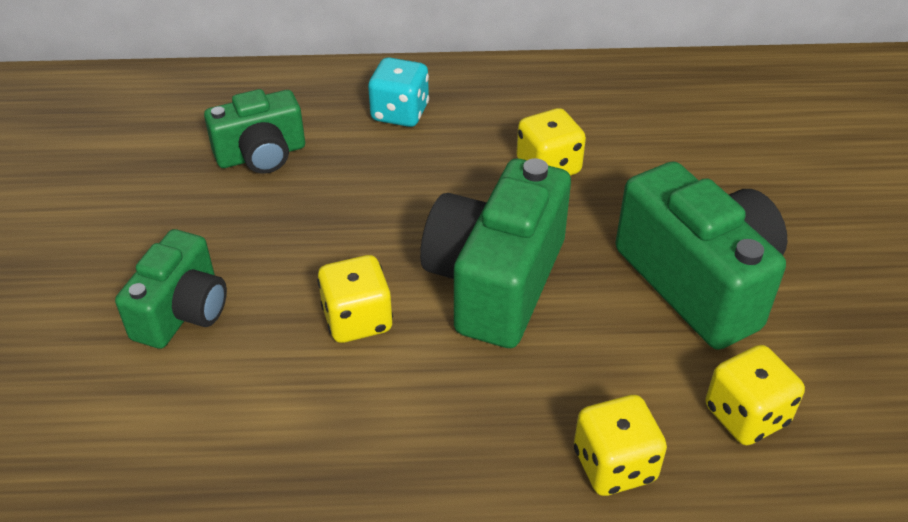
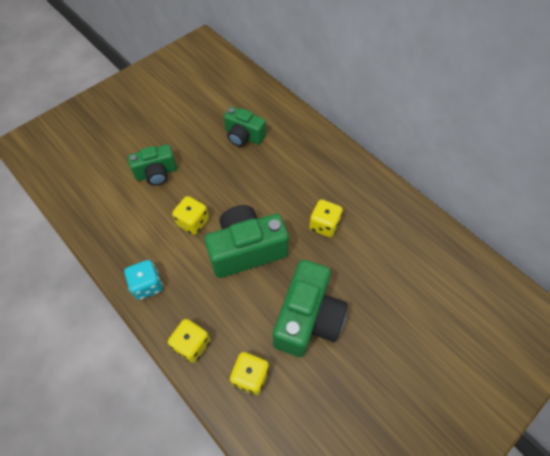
camera: 50 degrees right, 15 degrees up
(400, 113) = (306, 157): turquoise dice -> turquoise dice (147, 285)

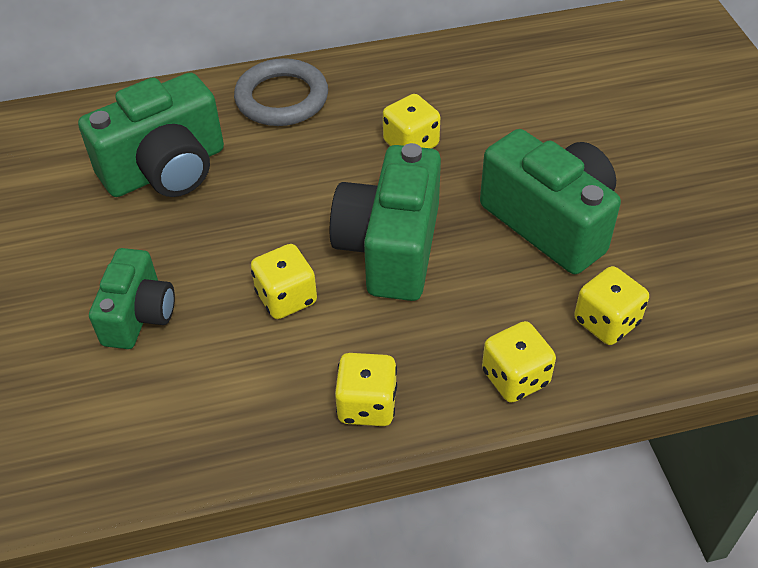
camera: 60 degrees left, 10 degrees down
(147, 285) = (367, 405): turquoise dice -> yellow dice
(244, 136) = (166, 169): green camera -> green camera, size x1.62
(319, 154) = (282, 98): none -> grey ring

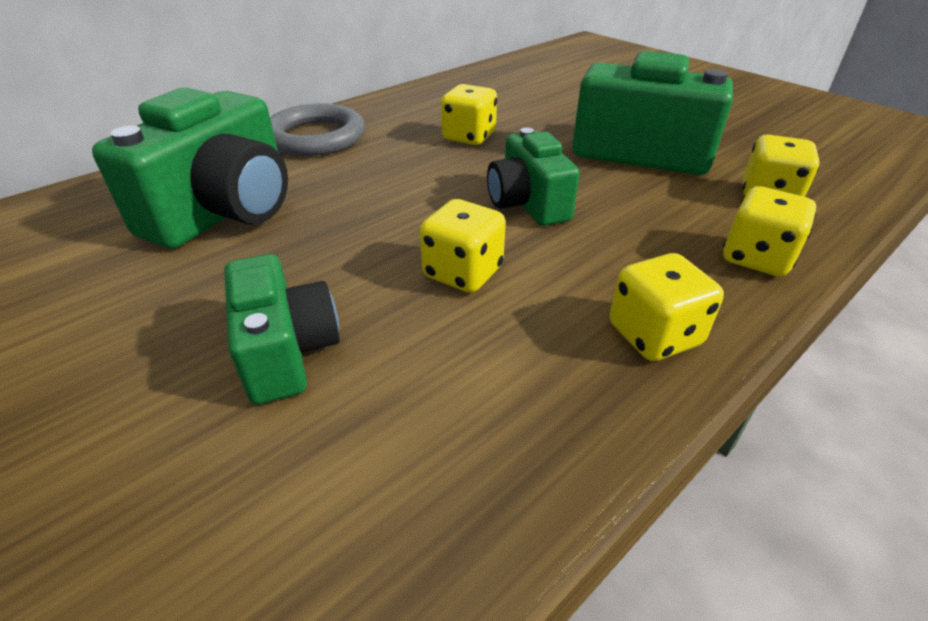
camera: 30 degrees left, 10 degrees down
(390, 248) = (527, 204): green camera -> green camera, size x0.62

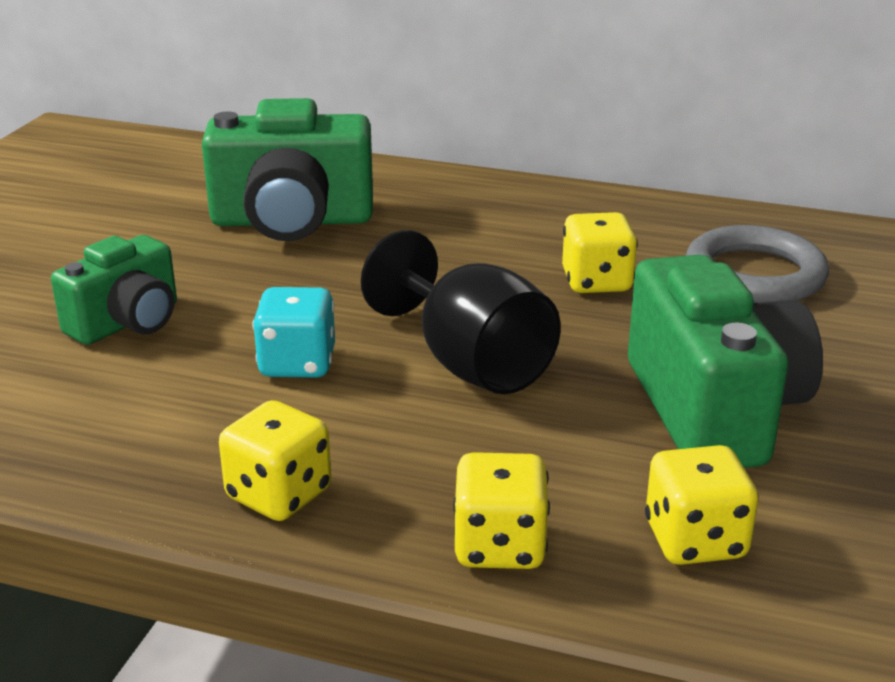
camera: 60 degrees right, 10 degrees down
(316, 137) = (482, 202): grey ring -> grey ring (754, 274)
(463, 273) = (297, 363): yellow dice -> turquoise dice
(527, 204) = (470, 363): green camera -> black goblet

